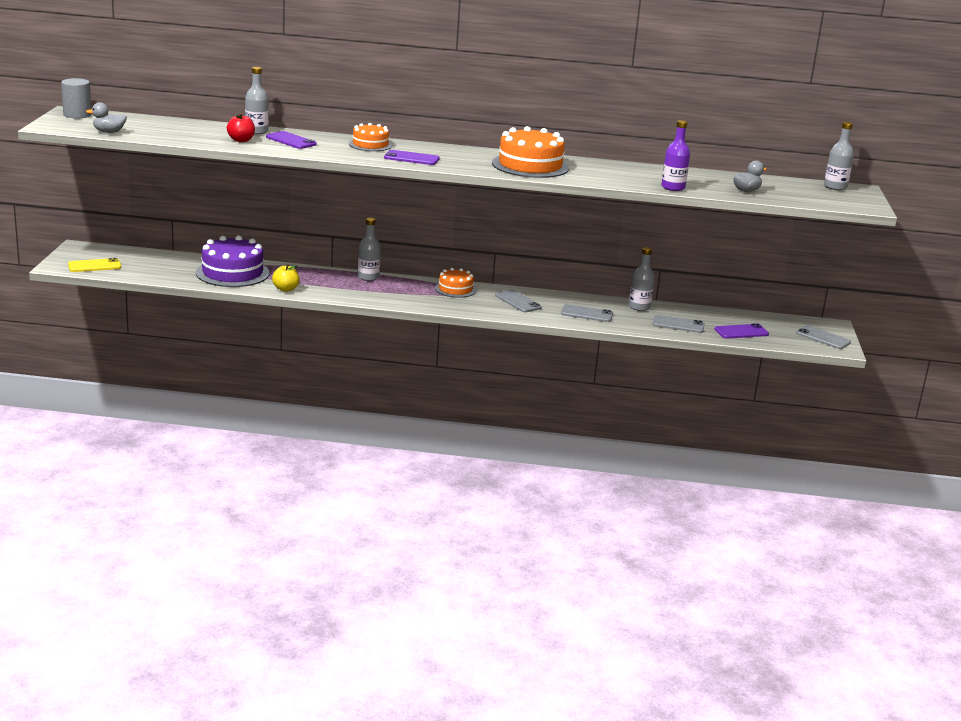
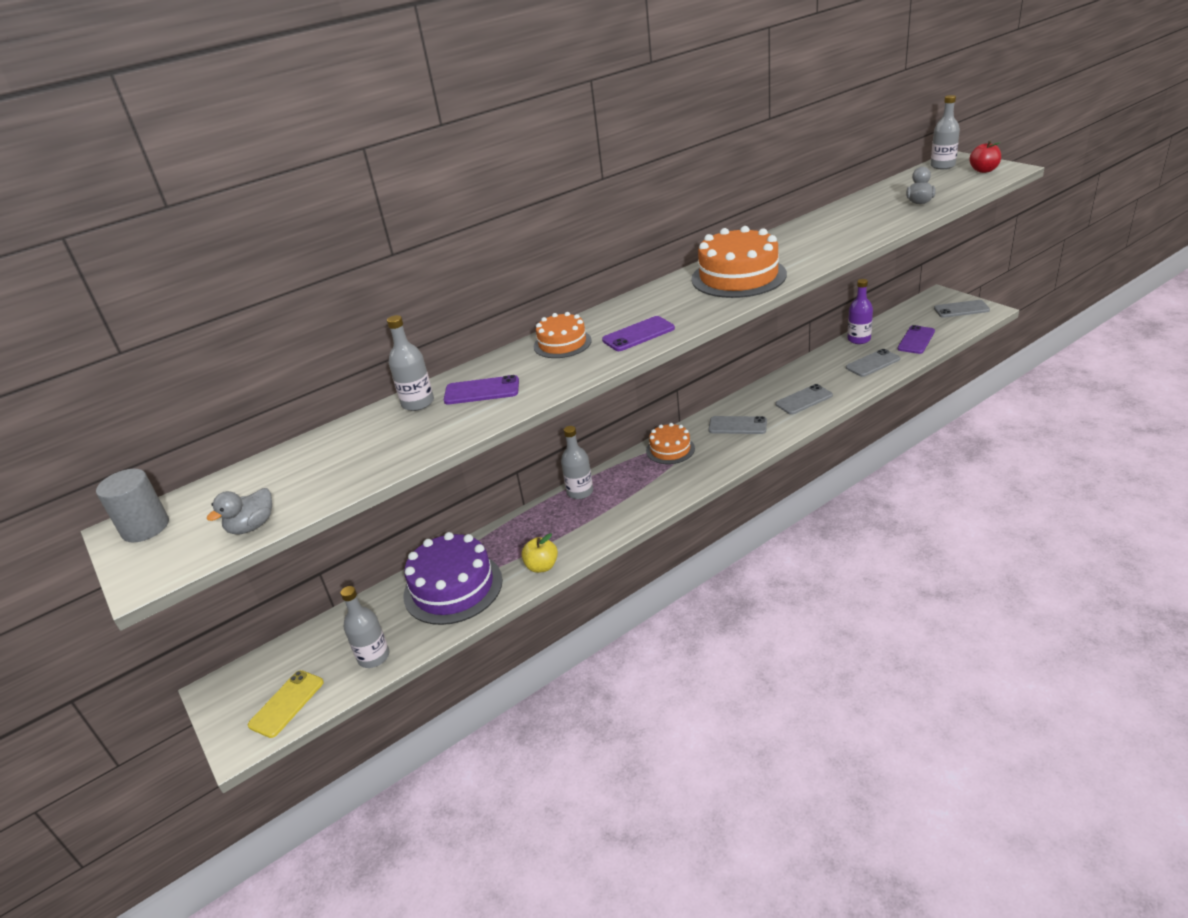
camera: 35 degrees left, 10 degrees up
(241, 140) = (432, 426): red apple -> red apple (984, 170)
(639, 307) = (817, 366): grey bottle -> grey bottle (374, 657)
(673, 187) = (879, 230): purple bottle -> purple bottle (859, 339)

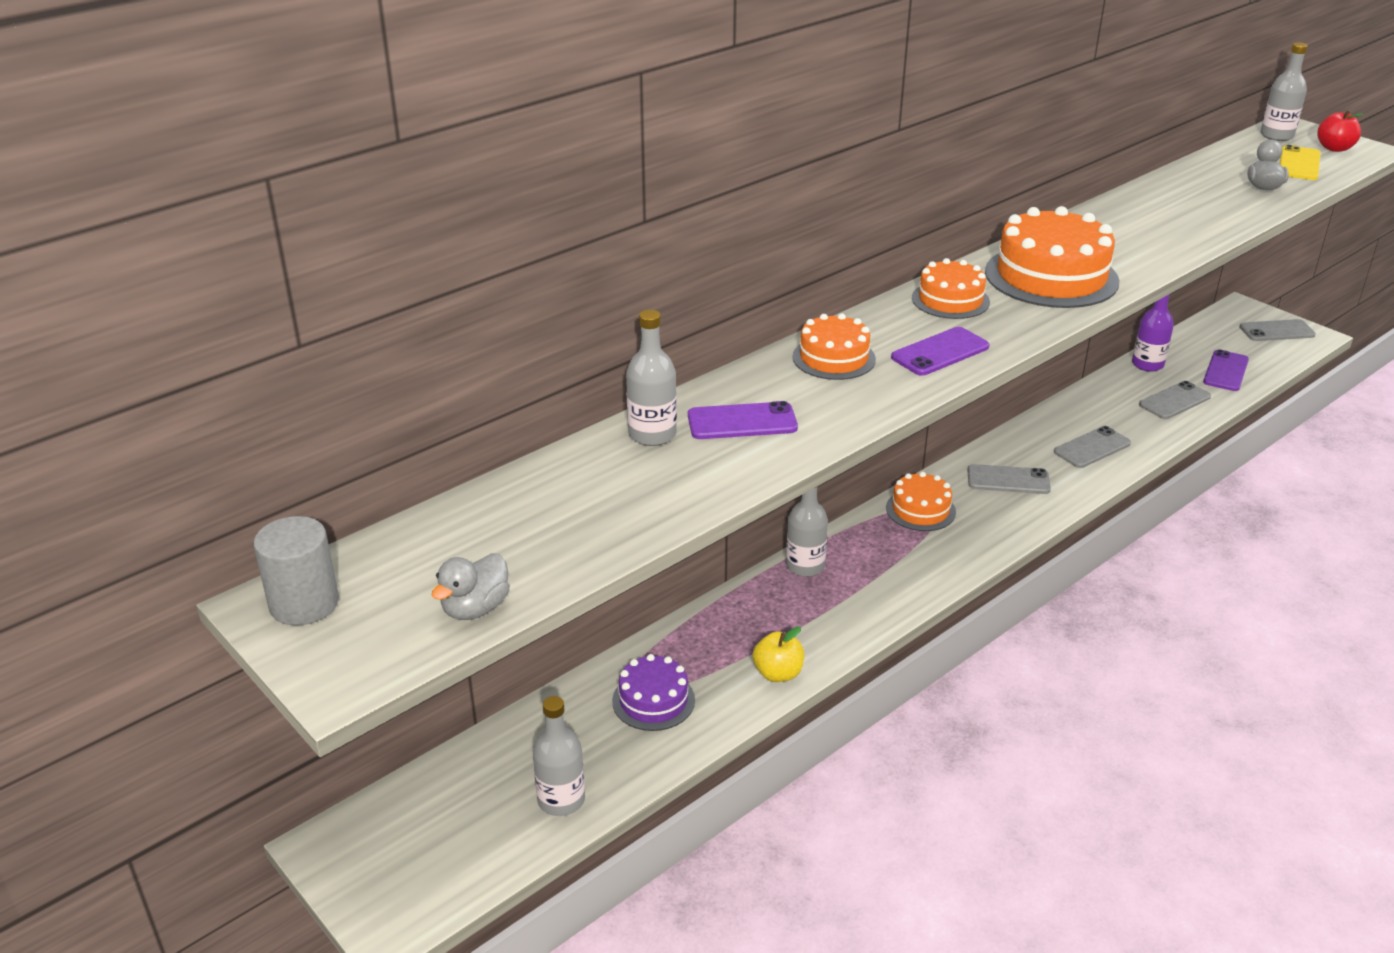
camera: 10 degrees left, 0 degrees up
(286, 703) = (446, 867): yellow phone -> yellow phone (1299, 164)
(453, 587) = (653, 700): purple cake -> purple cake, size x0.57
(660, 298) = (950, 300): none -> orange cake

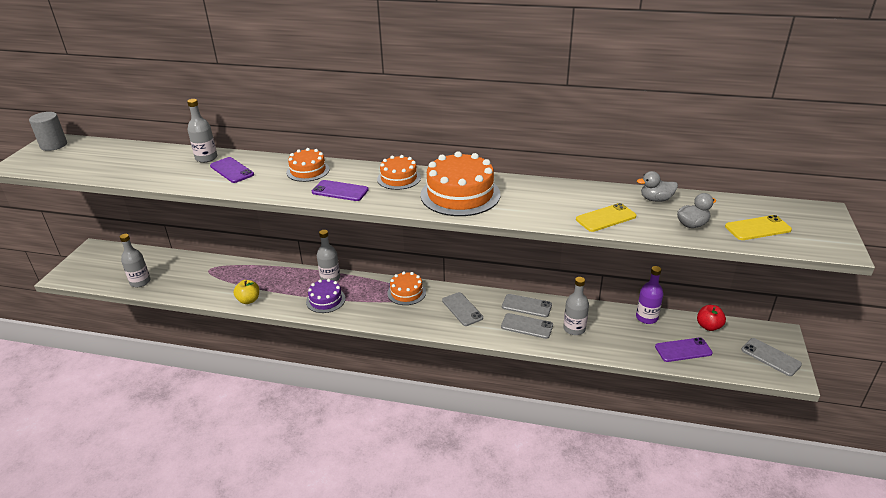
camera: 55 degrees right, 0 degrees up
(475, 608) = (64, 170): grey duck -> grey duck (656, 199)
(653, 700) = (210, 278): purple cake -> purple cake (325, 300)
(1174, 401) = (618, 340): grey phone -> grey phone (526, 306)
(1205, 220) = (606, 218): none -> yellow phone
(1276, 136) = (794, 210): grey bottle -> grey bottle (574, 329)
(1334, 148) = (814, 235): red apple -> red apple (708, 326)

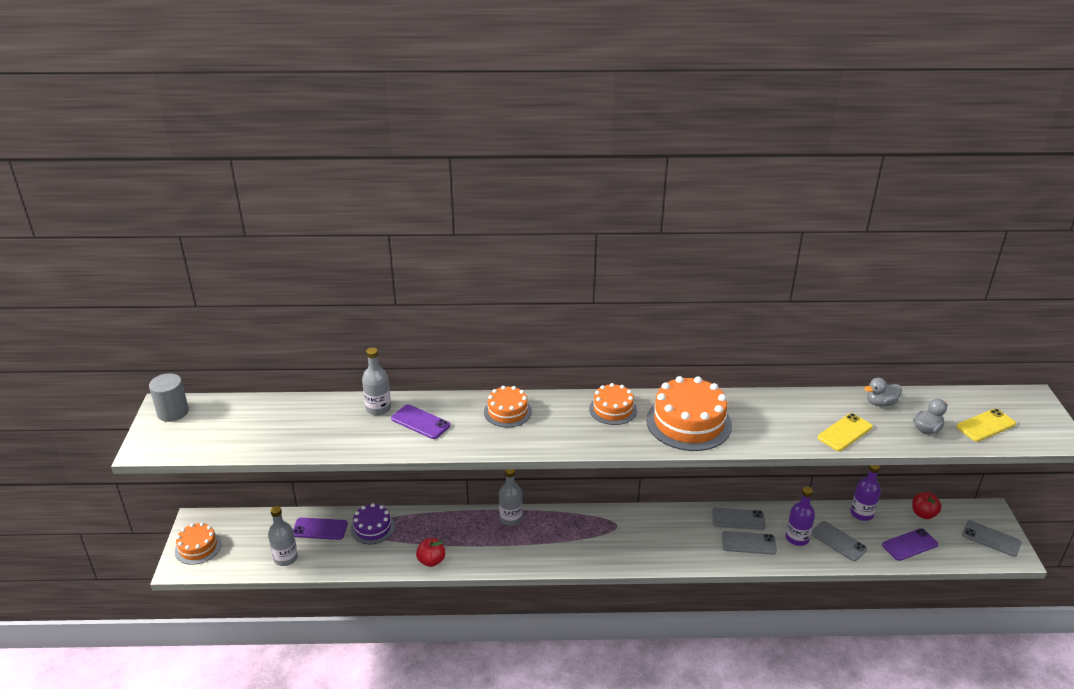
camera: 15 degrees left, 0 degrees up
(248, 300) = (431, 561): yellow apple -> red apple
(325, 300) = (520, 546): purple cake -> purple cake (372, 528)
(340, 191) = (560, 434): purple phone -> purple phone (320, 529)
(406, 292) = (604, 523): orange cake -> orange cake (198, 547)
(462, 309) = (673, 534): grey phone -> grey phone (838, 541)
(574, 329) = (797, 538): grey bottle -> purple bottle

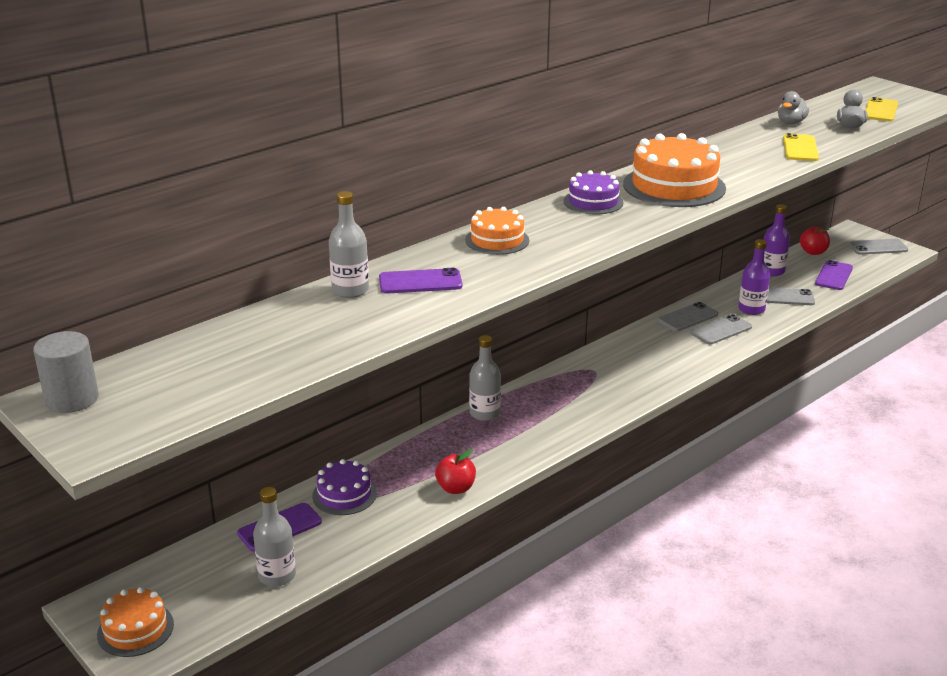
camera: 40 degrees left, 5 degrees down
(613, 409) = (593, 202): orange cake -> purple cake

